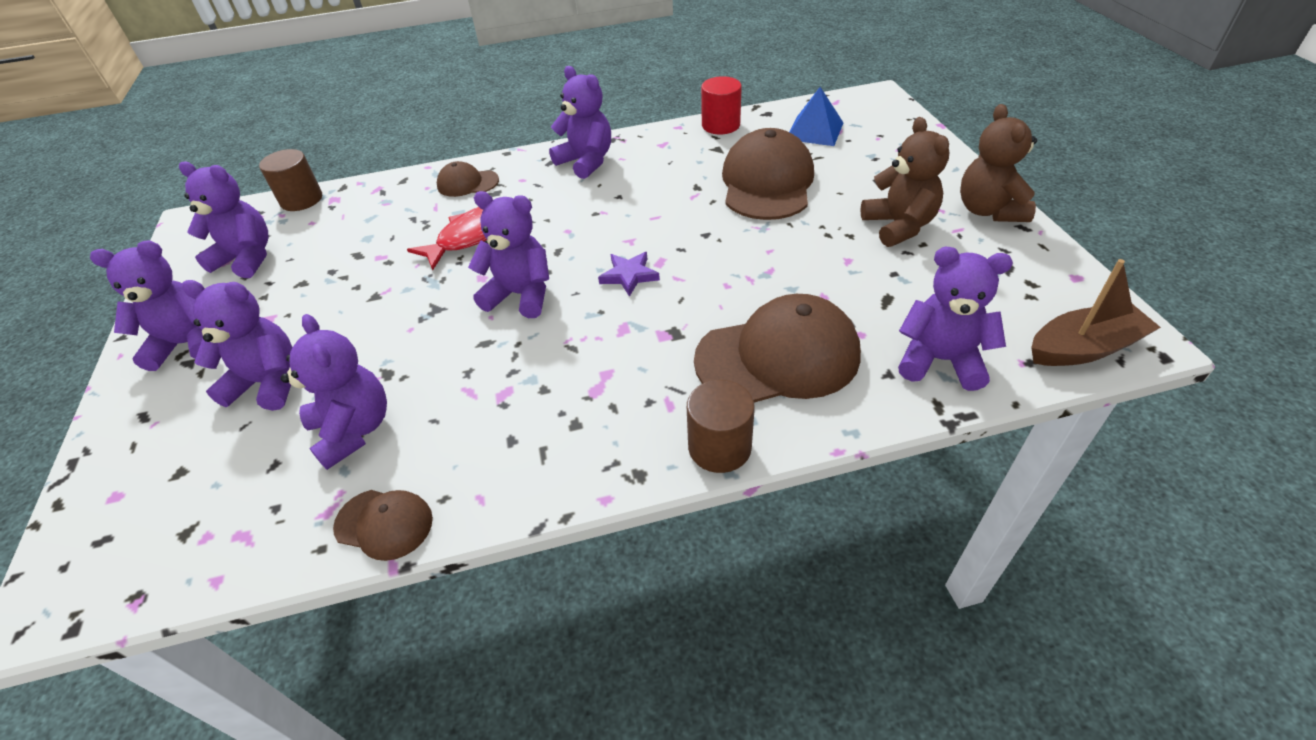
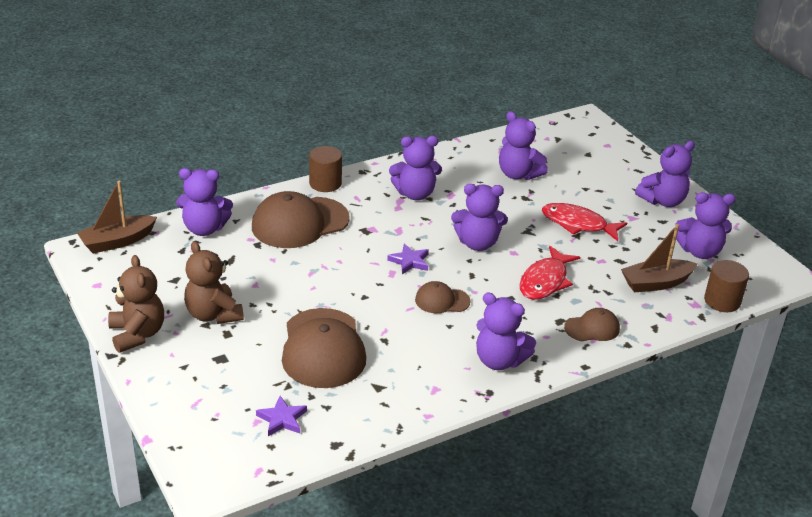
camera: 160 degrees right, 10 degrees down
(268, 383) = (589, 188): purple teddy bear -> purple teddy bear (415, 194)
(347, 224) = (656, 283): none -> brown boat
(355, 314) = (577, 224): none -> red fish
(384, 524) = (470, 148): brown cap -> brown cap (442, 300)
(721, 125) = (383, 420): red cylinder -> none
(814, 131) = (282, 419): blue pyramid -> purple star

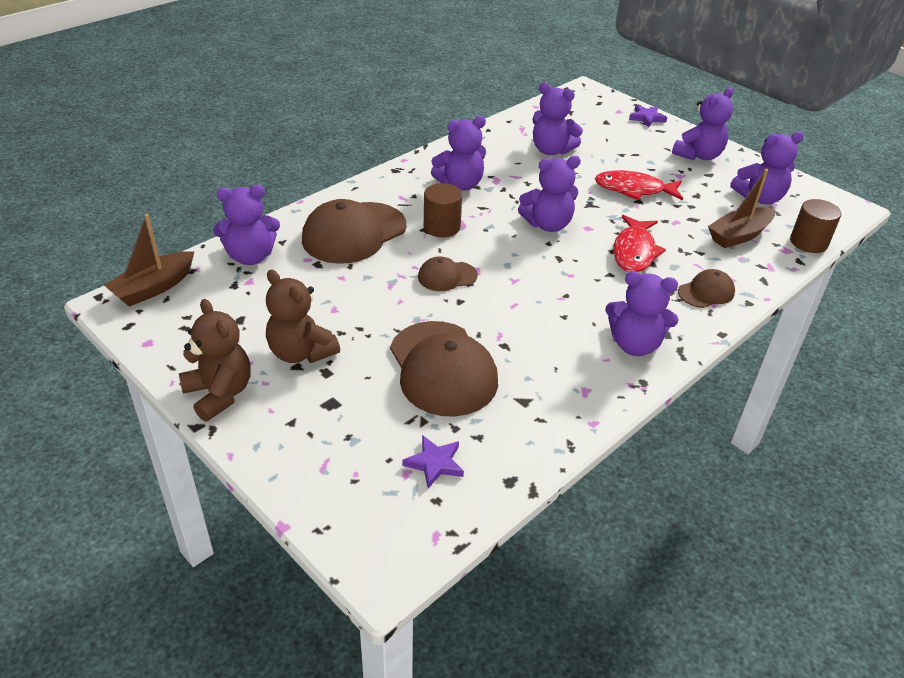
camera: 15 degrees left, 5 degrees up
(325, 183) = (362, 188): brown cylinder -> brown cylinder (442, 227)
(409, 261) = (489, 254): purple star -> purple star (647, 118)
(442, 300) = (543, 290): brown cap -> brown cap (447, 276)

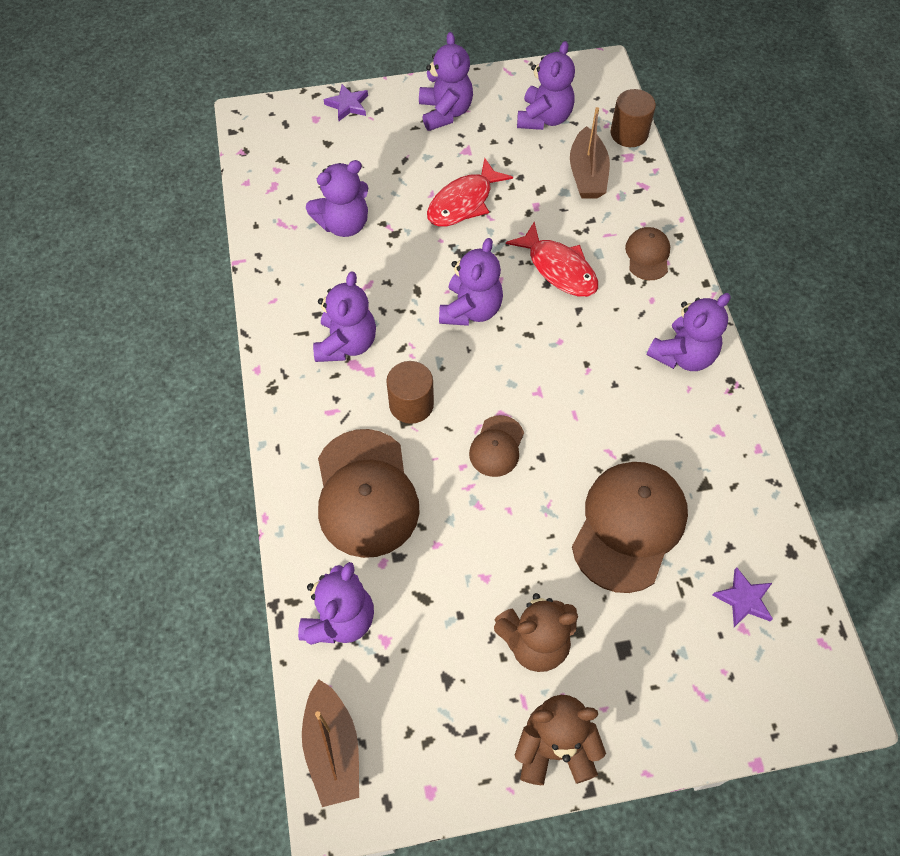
camera: 55 degrees left, 20 degrees up
(443, 368) = (629, 526): brown cap -> brown cap turned 75 degrees counterclockwise

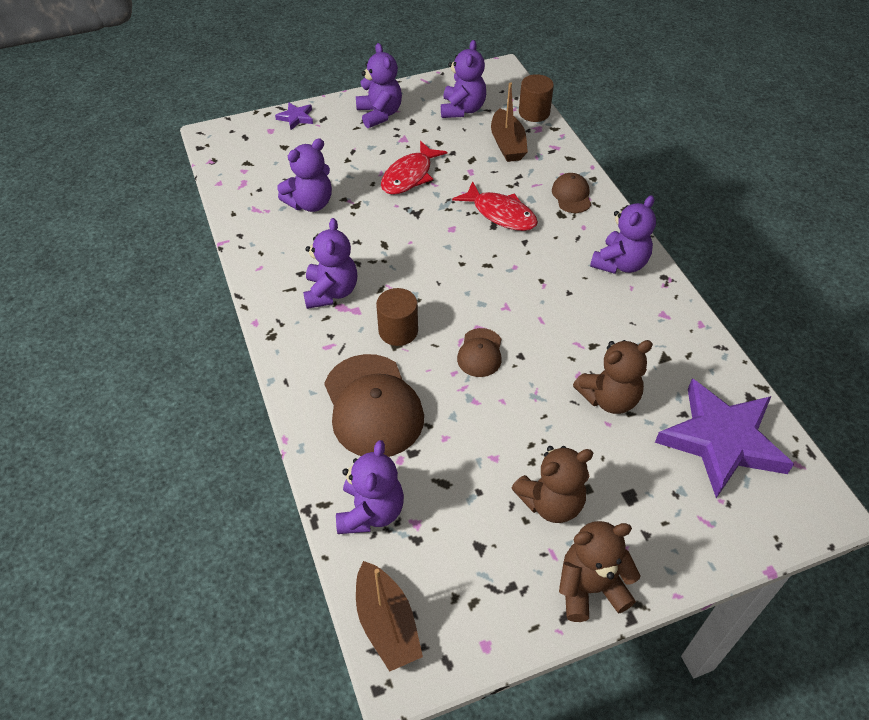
camera: 10 degrees left, 10 degrees down
(471, 310) = (433, 253): purple teddy bear -> none
(629, 526) = (609, 398): brown cap -> brown teddy bear
(743, 599) = (721, 440): purple star -> purple star, size x2.41

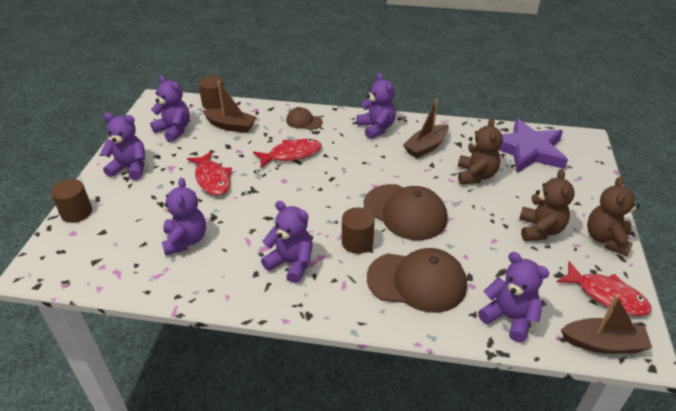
camera: 60 degrees left, 10 degrees down
(296, 118) = (76, 212): purple star -> brown cylinder
(475, 611) = (607, 295): none -> red fish
(480, 353) = (405, 212): brown cap -> brown cap, size x1.96
(625, 326) = (426, 147): none -> brown boat

